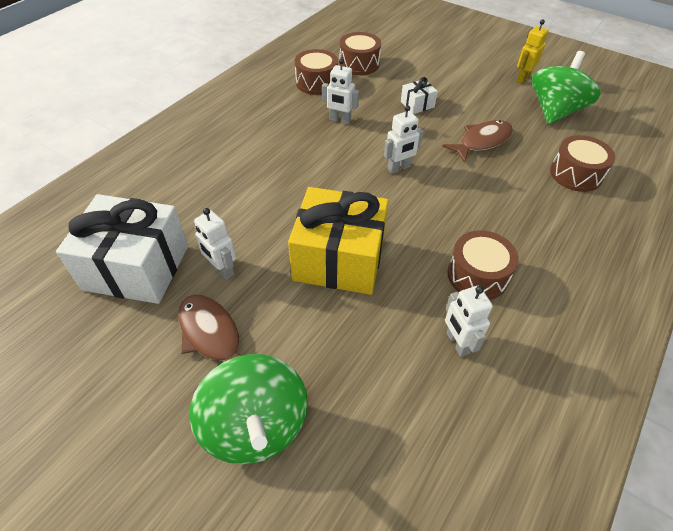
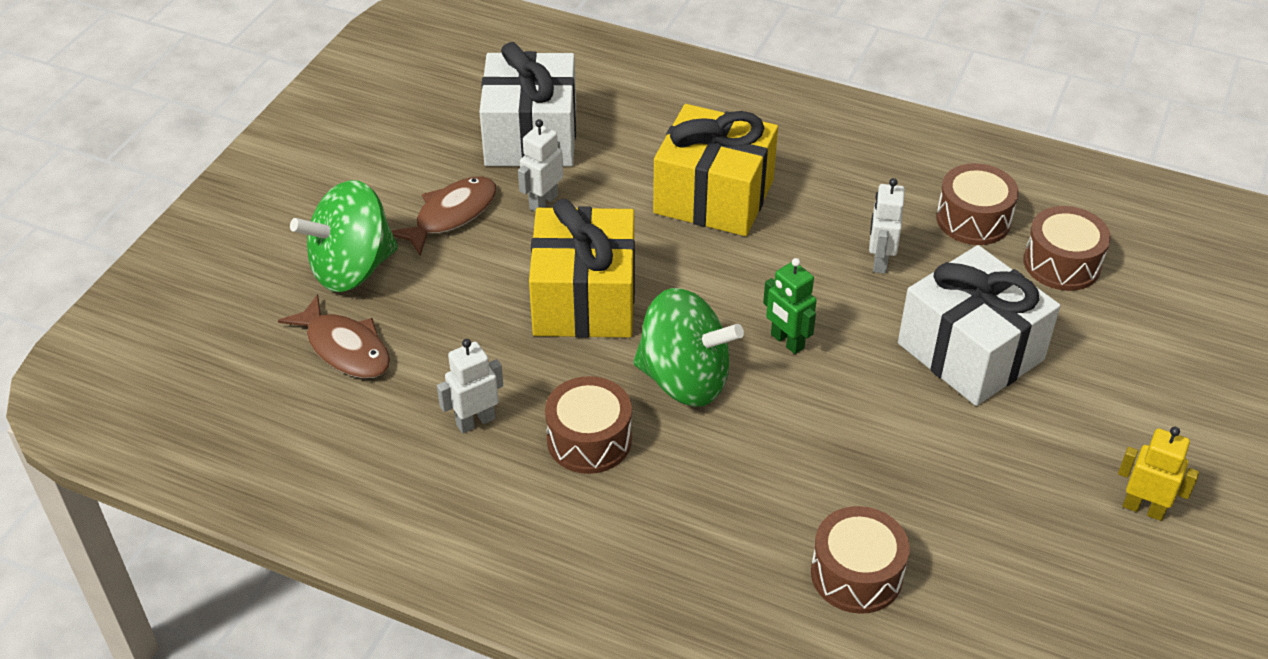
camera: 80 degrees right, 5 degrees down
(255, 176) = (714, 196): none -> yellow gift
(399, 168) = (787, 342): white robot -> green robot
(417, 104) = (970, 351): white gift -> white gift, size x2.31
(482, 141) = (898, 443): brown fish -> brown fish (345, 348)
(555, 111) = (1046, 557): green spinning top -> green spinning top (684, 379)

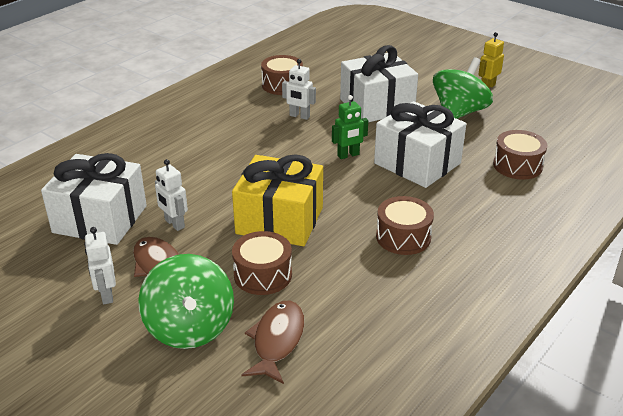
camera: 75 degrees left, 10 degrees down
(345, 348) = (277, 340): brown fish -> brown fish turned 45 degrees counterclockwise
(475, 421) = (373, 283): white robot -> white robot (106, 295)
(684, 379) = (365, 194): green spinning top -> green spinning top (459, 112)
(714, 196) = (213, 157): yellow gift -> none
(801, 431) = (417, 163): none -> white gift
(1061, 263) = (326, 71): brown drum -> brown drum (263, 275)

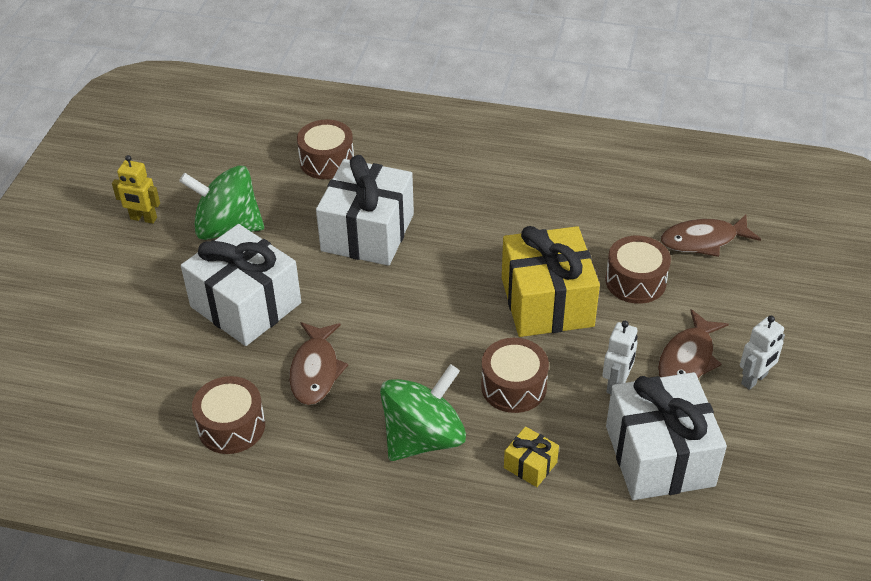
camera: 115 degrees left, 10 degrees up
(152, 167) = (530, 465): none -> yellow gift
(190, 327) = (738, 299): green spinning top -> green spinning top (423, 438)
(299, 116) = (315, 371): white robot -> brown fish
(348, 155) = (385, 292): green robot -> none
(403, 237) = (508, 208): brown drum -> brown drum (513, 386)

